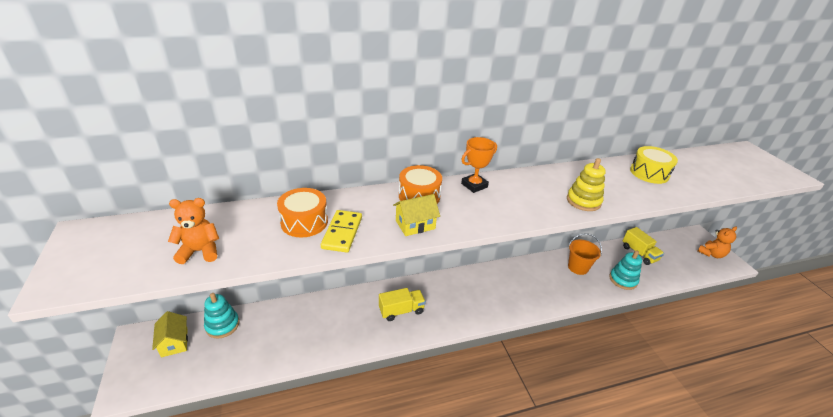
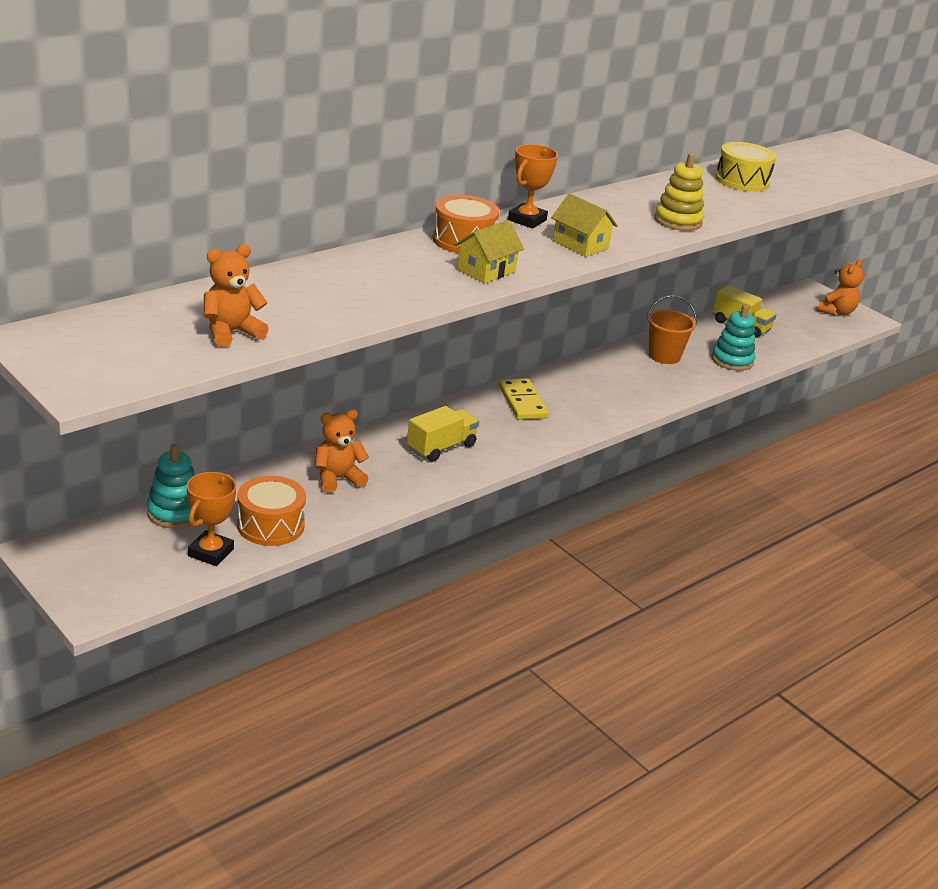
camera: 25 degrees left, 5 degrees down
(174, 342) = (116, 545): yellow house -> yellow house (580, 244)
(217, 363) = (211, 552): none -> orange trophy
(304, 222) = (336, 286): orange drum -> orange drum (270, 525)
(326, 321) = (338, 479): none -> orange teddy bear
(342, 233) = (399, 290): yellow domino -> yellow domino (522, 402)

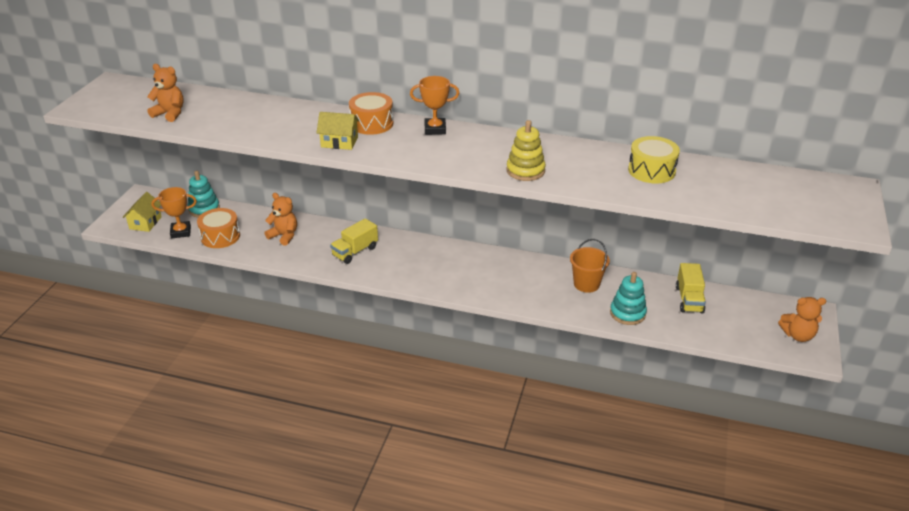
camera: 60 degrees right, 5 degrees up
(441, 447) = (355, 251): yellow truck -> yellow truck turned 120 degrees clockwise
(522, 402) = (443, 256): yellow domino -> none
(580, 244) = (426, 154): yellow house -> yellow house (145, 223)

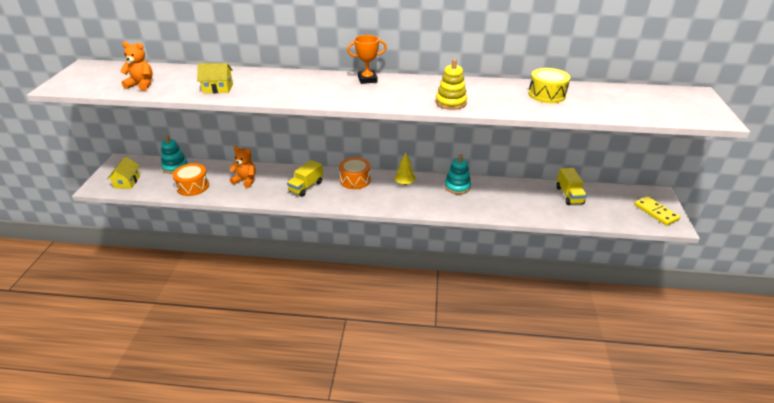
camera: 10 degrees left, 0 degrees up
(181, 232) = (159, 186): orange trophy -> none
(339, 142) = (293, 94): yellow house -> yellow house (218, 88)
(372, 124) = (315, 79): orange drum -> orange drum (355, 180)
(479, 260) = (404, 183): none -> yellow tree
(586, 284) = (491, 192): orange bucket -> none
(627, 313) = (529, 210): turquoise stacking toy -> turquoise stacking toy (457, 187)
(798, 335) = (656, 212): orange teddy bear -> yellow domino

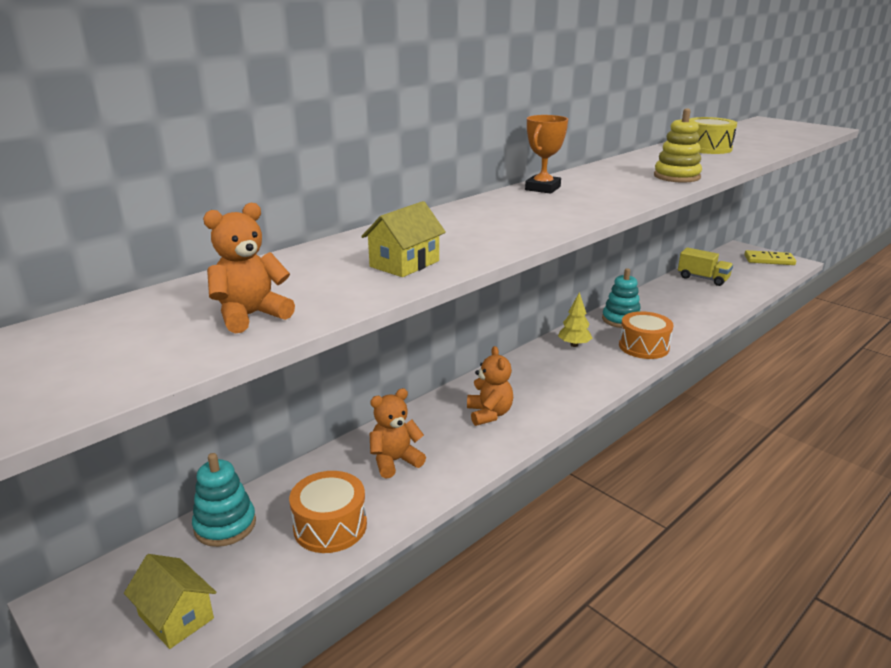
camera: 50 degrees left, 10 degrees down
(306, 187) = (489, 414): yellow truck -> orange teddy bear
(355, 180) = (522, 372): orange drum -> orange drum (643, 347)

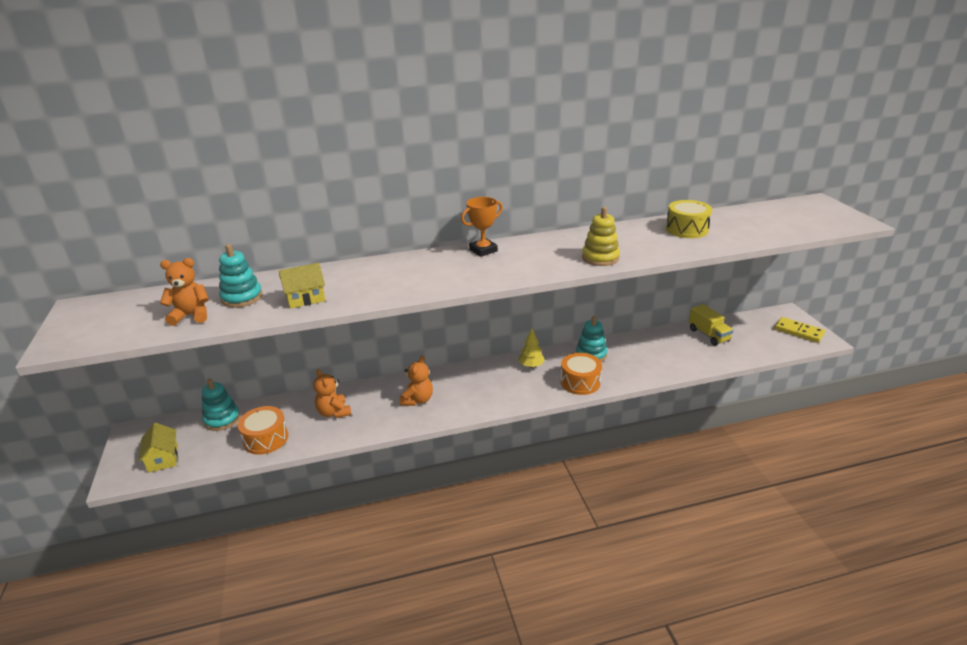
camera: 30 degrees right, 5 degrees up
(300, 281) = (242, 297): none -> turquoise stacking toy
(395, 461) = (334, 412): orange teddy bear -> orange teddy bear turned 120 degrees counterclockwise

